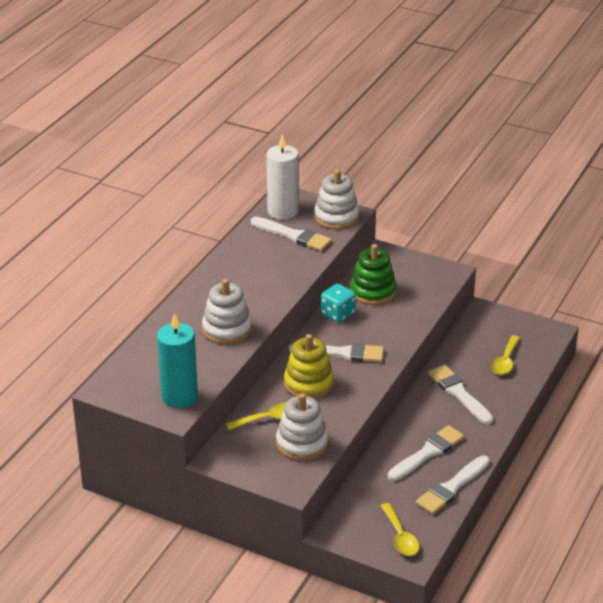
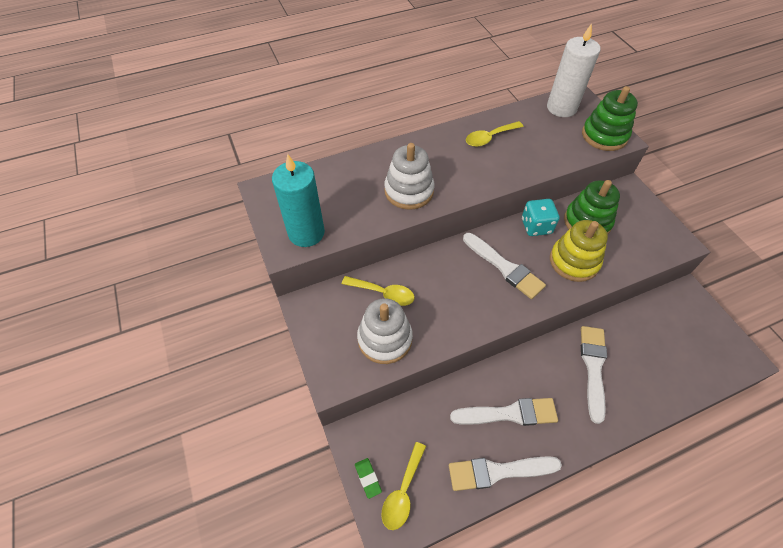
camera: 40 degrees right, 20 degrees up
(293, 235) = (550, 134): white brush -> none
(308, 383) = (448, 280): yellow stacking toy -> yellow stacking toy (574, 261)
(336, 217) = (604, 135): white stacking toy -> green stacking toy
(368, 545) = (368, 478): none -> green eraser
(505, 361) = (668, 361): yellow spoon -> yellow spoon (489, 138)

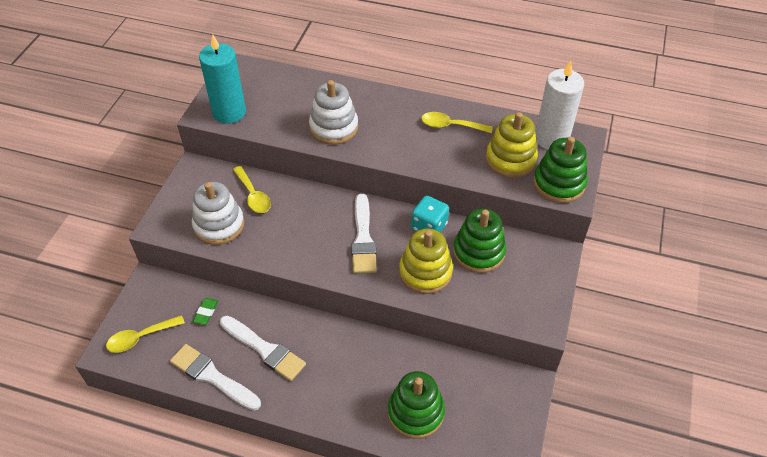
camera: 40 degrees right, 5 degrees down
(368, 478) = (129, 313): green eraser -> green eraser (206, 312)
(556, 138) = (510, 159): none -> yellow stacking toy
(593, 367) = (367, 370): white brush -> none
(655, 371) = (416, 412): none -> green stacking toy

